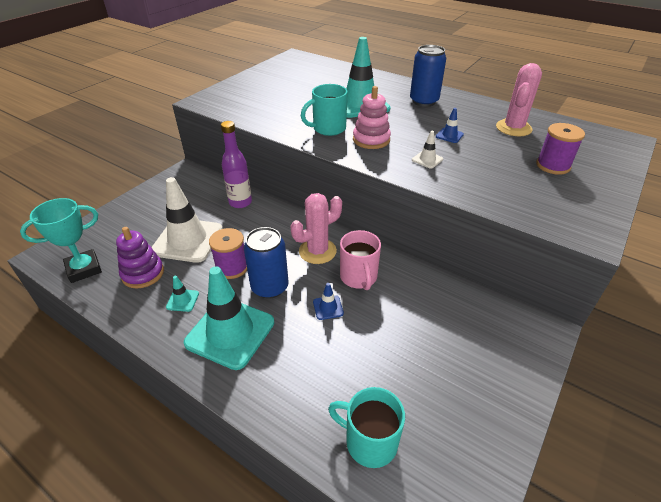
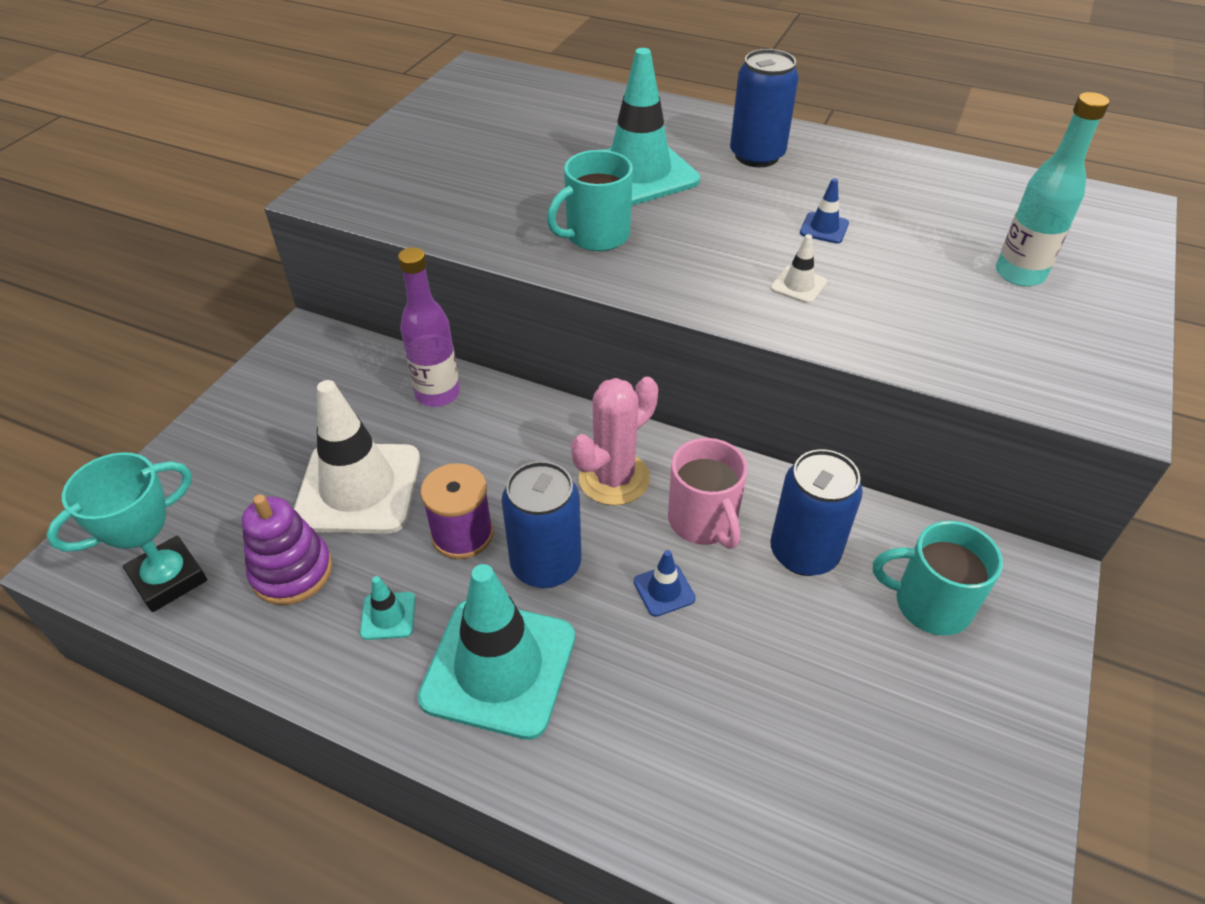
camera: 10 degrees left, 5 degrees up
(369, 441) = (803, 832): turquoise mug -> turquoise mug (929, 604)
(371, 140) = (684, 252): pink stacking toy -> none
(409, 299) = (804, 553): none -> blue can
(513, 128) = (932, 200): pink cactus -> none
(553, 166) = (1019, 274): purple spool -> turquoise bottle

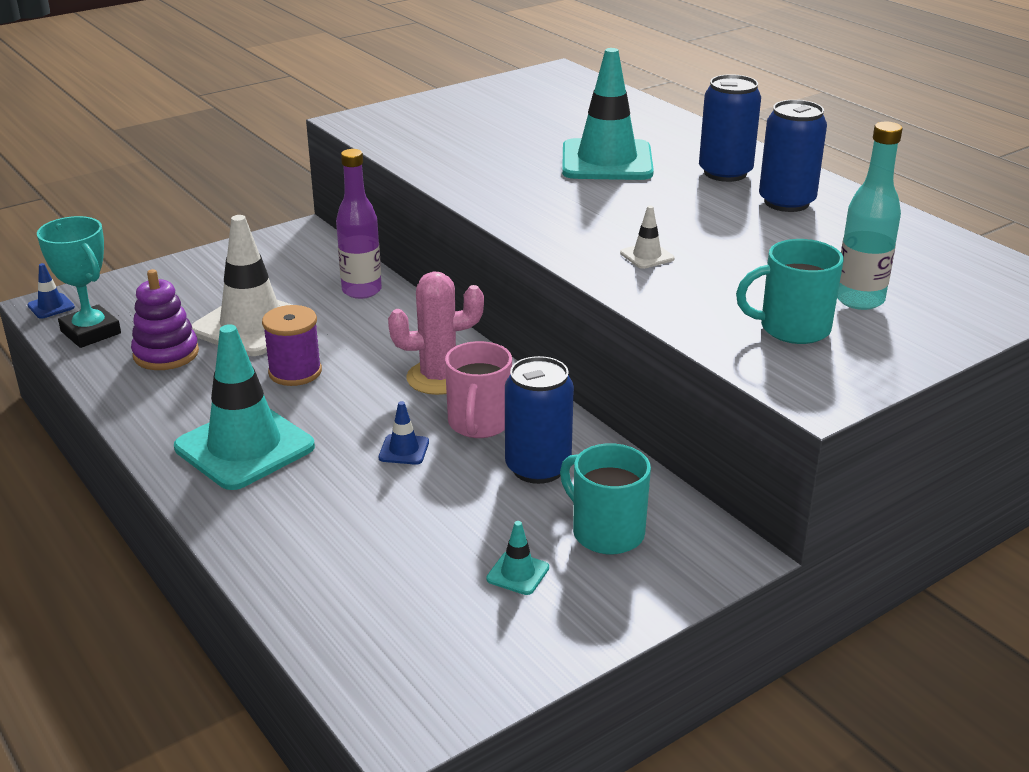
camera: 30 degrees right, 15 degrees down
(168, 578) = (91, 332): turquoise trophy -> turquoise trophy turned 60 degrees clockwise
(388, 616) = (202, 396): turquoise traffic cone -> turquoise traffic cone (518, 573)
(546, 564) = (335, 407): blue can -> blue can (786, 202)
(596, 236) = (522, 189): turquoise mug -> turquoise mug (792, 328)
(824, 228) = (719, 229): blue traffic cone -> blue traffic cone (51, 306)

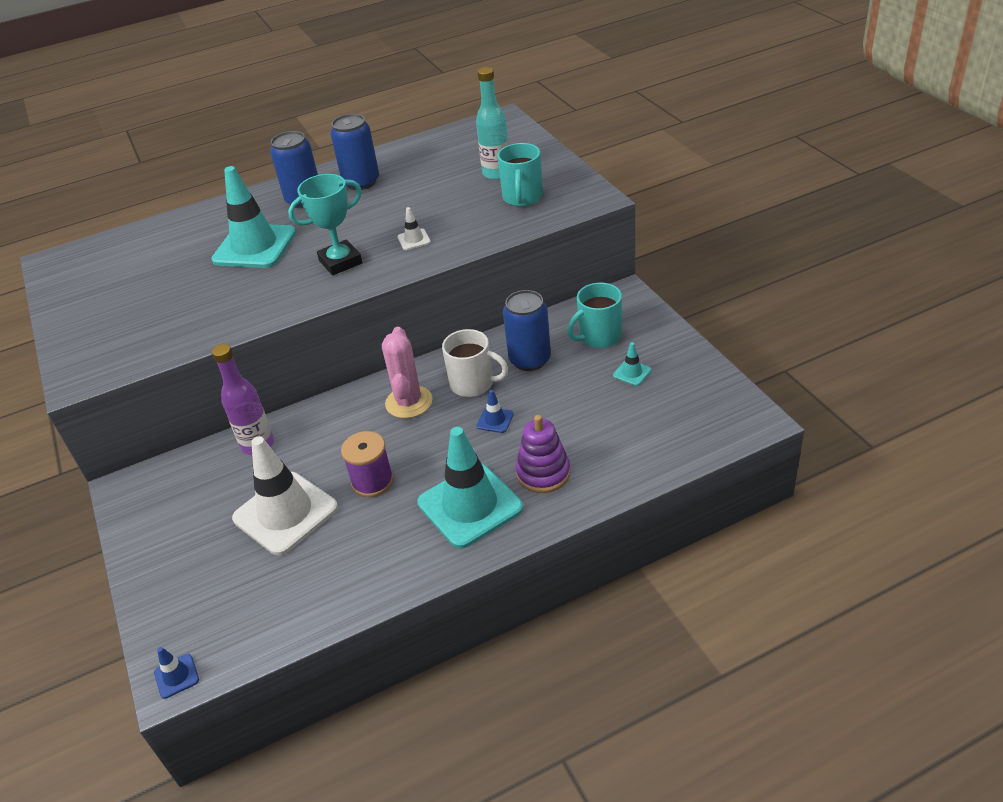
camera: 75 degrees left, 10 degrees up
(91, 332) = (246, 633): turquoise trophy -> turquoise trophy (340, 262)
(166, 354) = (310, 569): purple stacking toy -> purple stacking toy (543, 473)
(479, 424) = (473, 384): pink mug -> white mug

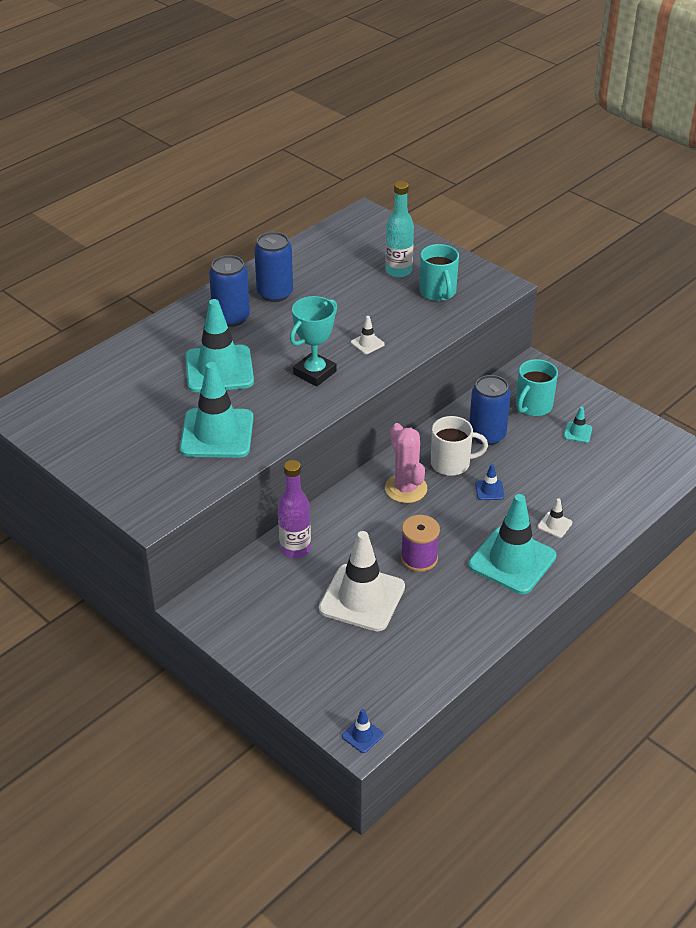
camera: 25 degrees left, 0 degrees up
(203, 308) = (217, 434): none -> turquoise traffic cone
(543, 473) = (554, 525): purple stacking toy -> white traffic cone

